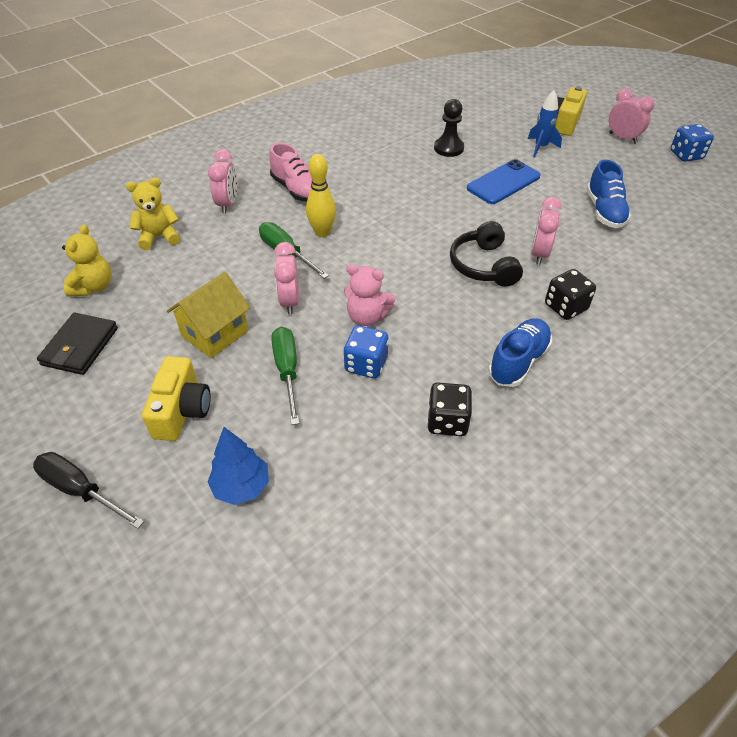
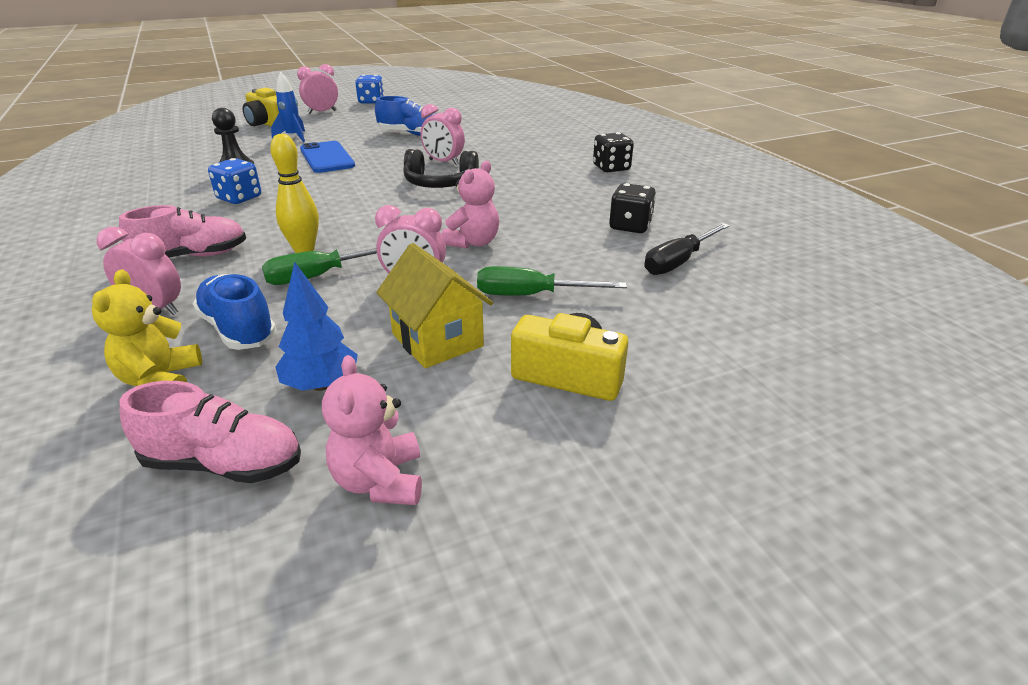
camera: 75 degrees left, 15 degrees down
(80, 346) = (380, 481): black wallet -> pink teddy bear
(80, 490) = (696, 476): black screwdriver -> black screwdriver (678, 262)
(93, 286) = (224, 464): yellow teddy bear -> pink shoe
(241, 486) = (696, 339): blue tree -> blue tree (321, 385)
(366, 364) = (543, 252): blue dice -> blue dice (239, 198)
(518, 361) = (570, 190): blue shoe -> blue shoe (238, 329)
(565, 307) = (517, 165): black dice -> black dice (611, 168)

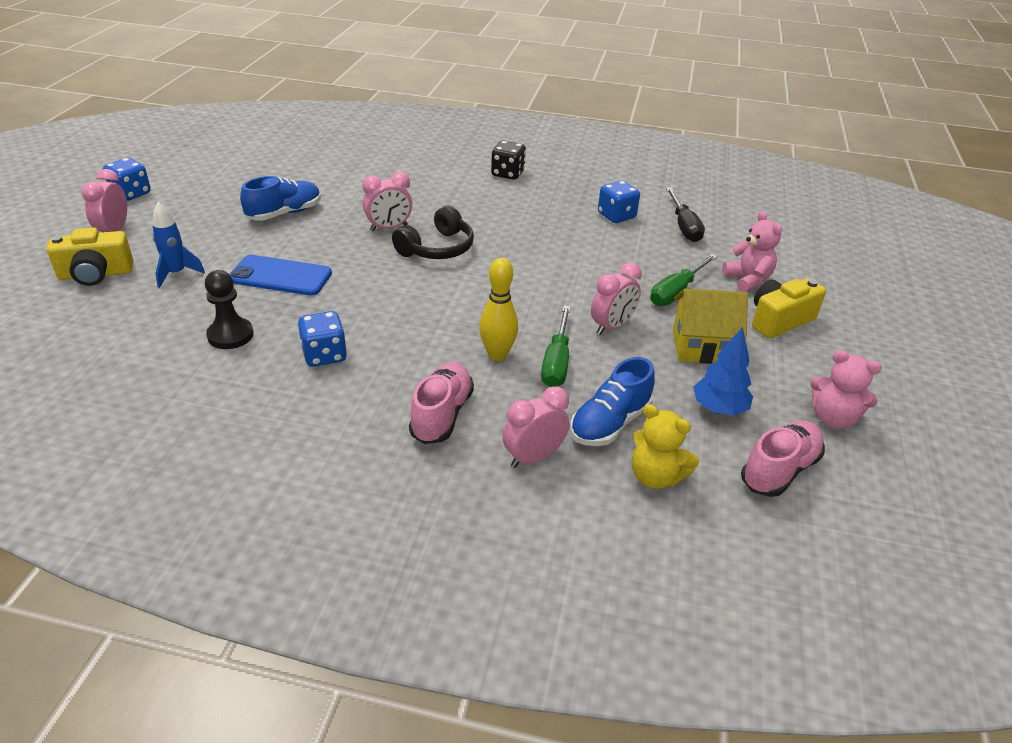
camera: 55 degrees left, 5 degrees up
(238, 329) = (609, 423): blue shoe -> blue shoe turned 45 degrees counterclockwise
(473, 242) = (573, 280): pink teddy bear -> pink teddy bear (748, 280)
(630, 226) = (616, 216): black dice -> blue dice

